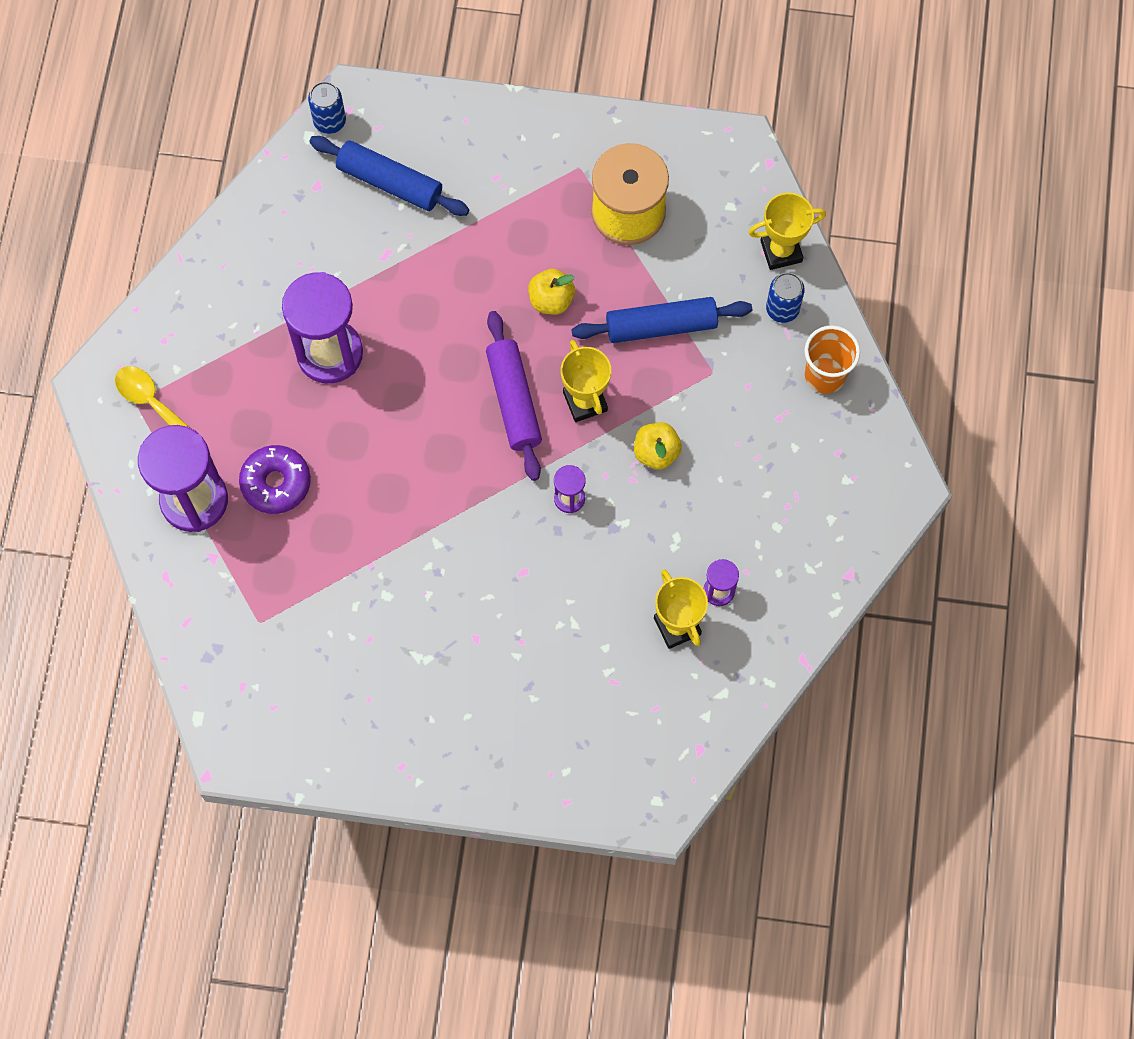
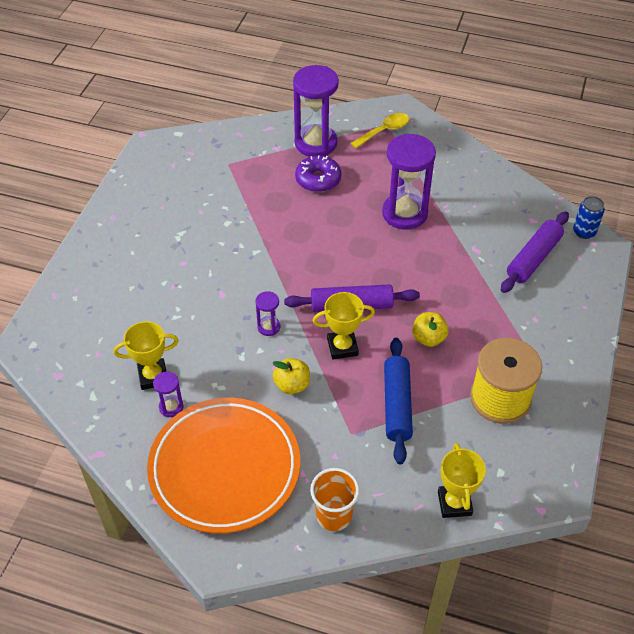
camera: 100 degrees right, 20 degrees down
(390, 182) = (533, 258): blue rolling pin -> purple rolling pin
(782, 309) = (400, 494): blue can -> none
(791, 506) = (225, 468): none -> orange plate

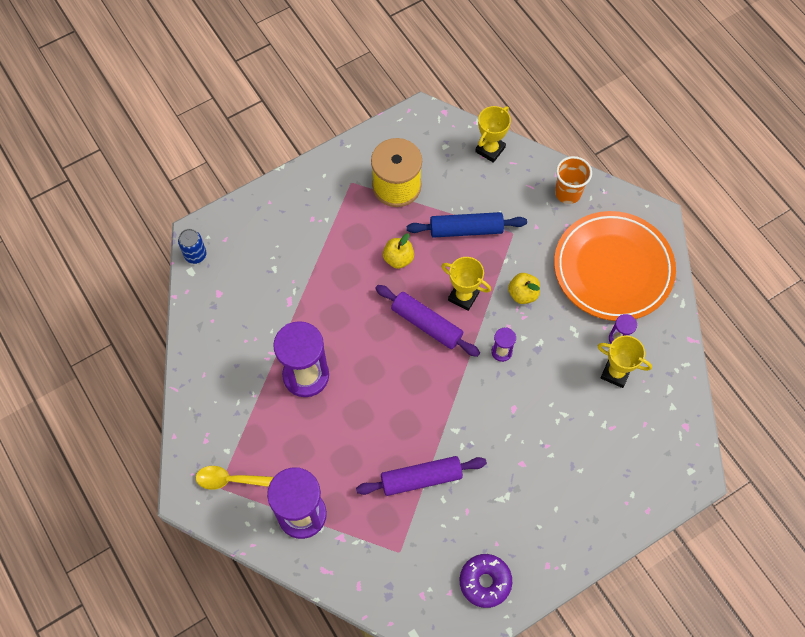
camera: 140 degrees left, 15 degrees up
(318, 179) = (339, 468): purple donut -> purple donut (485, 582)
(397, 405) = (466, 229): blue rolling pin -> blue rolling pin turned 45 degrees clockwise
(533, 258) = (257, 262): purple rolling pin -> purple rolling pin (421, 478)

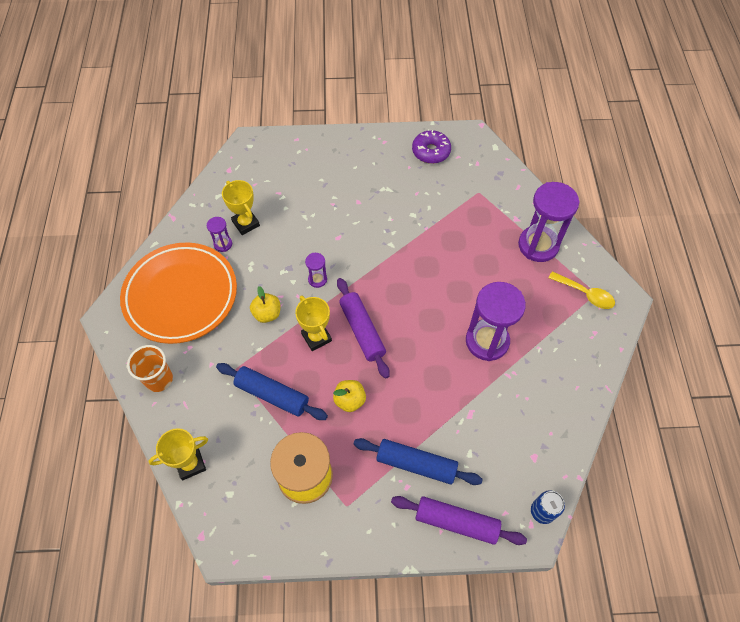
camera: 150 degrees left, 5 degrees down
(314, 238) = (416, 464): none -> blue rolling pin
(421, 478) = (436, 226): purple rolling pin -> purple rolling pin (456, 522)

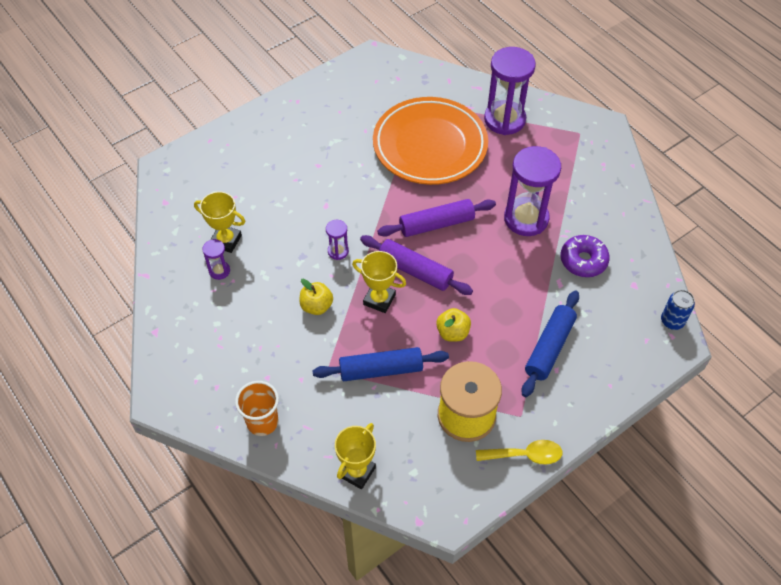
camera: 35 degrees left, 5 degrees down
(181, 295) = (218, 338): orange plate -> orange plate (430, 145)
(416, 464) = (549, 348): blue rolling pin -> blue rolling pin turned 45 degrees counterclockwise
(431, 151) = (348, 88): purple donut -> purple donut (583, 261)
(456, 522) = (616, 370): purple rolling pin -> purple rolling pin (436, 224)
(585, 294) = (573, 138): yellow spoon -> yellow spoon (525, 455)

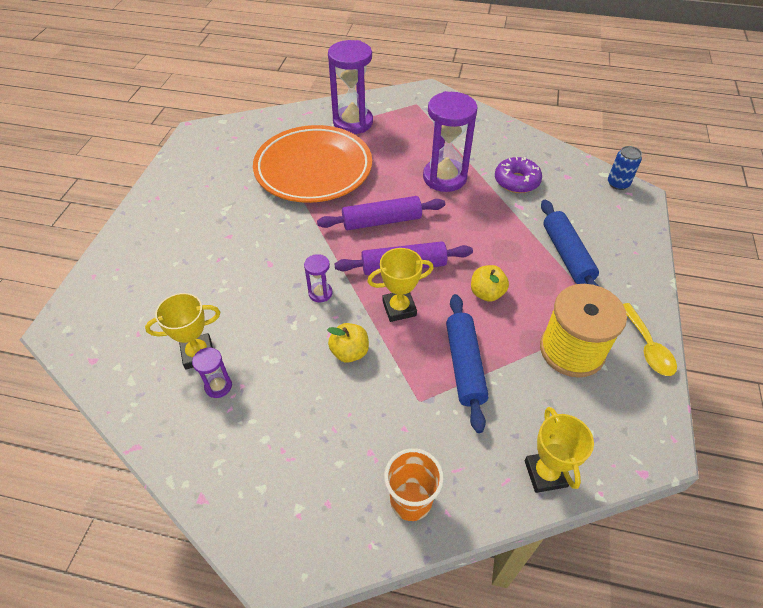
camera: 40 degrees left, 5 degrees down
(381, 370) = (464, 365): blue rolling pin -> blue rolling pin turned 45 degrees counterclockwise
(436, 224) = (382, 221): purple rolling pin -> purple rolling pin turned 45 degrees clockwise
(525, 455) = (647, 347): yellow spoon -> yellow spoon turned 120 degrees clockwise

